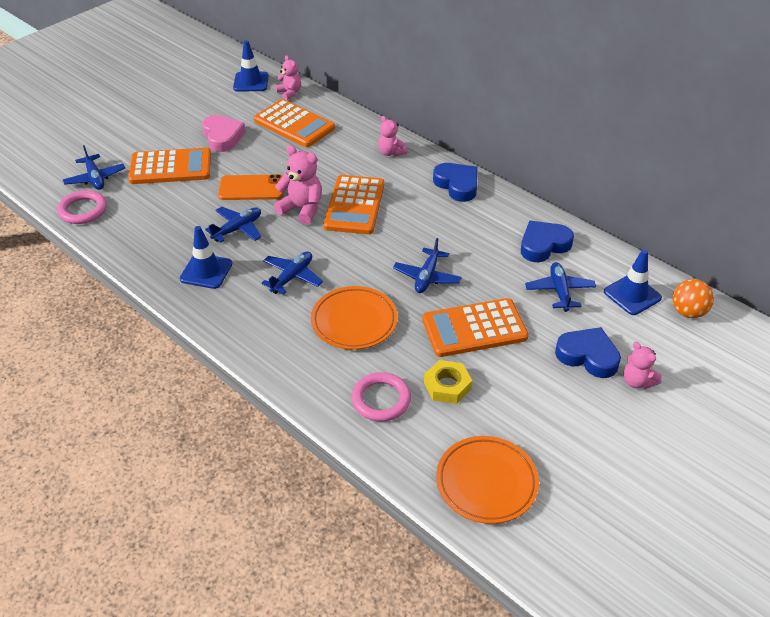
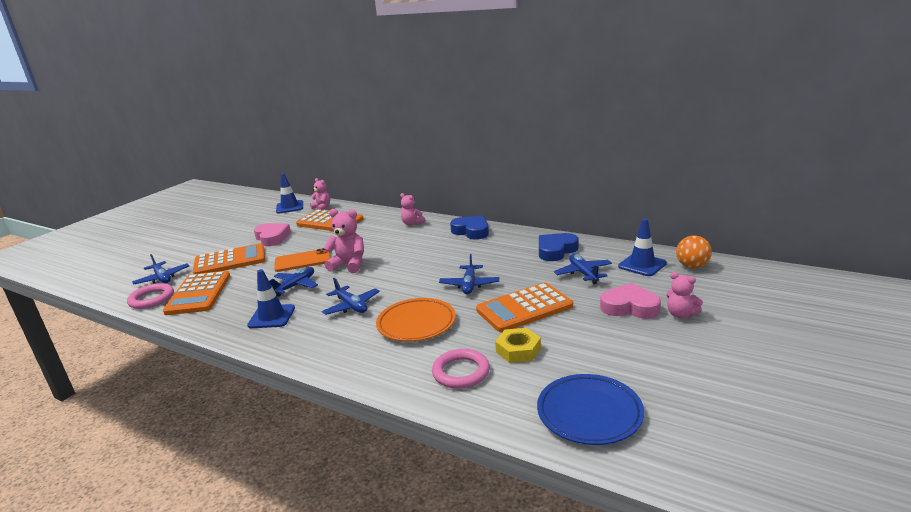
camera: 10 degrees left, 20 degrees down
(292, 277) = (351, 306): blue plane -> blue plane turned 120 degrees clockwise
(355, 205) = (393, 255): orange calculator -> orange calculator (199, 294)
(486, 482) = (589, 413): orange plate -> blue plate
(588, 356) = (629, 307): blue heart -> pink heart

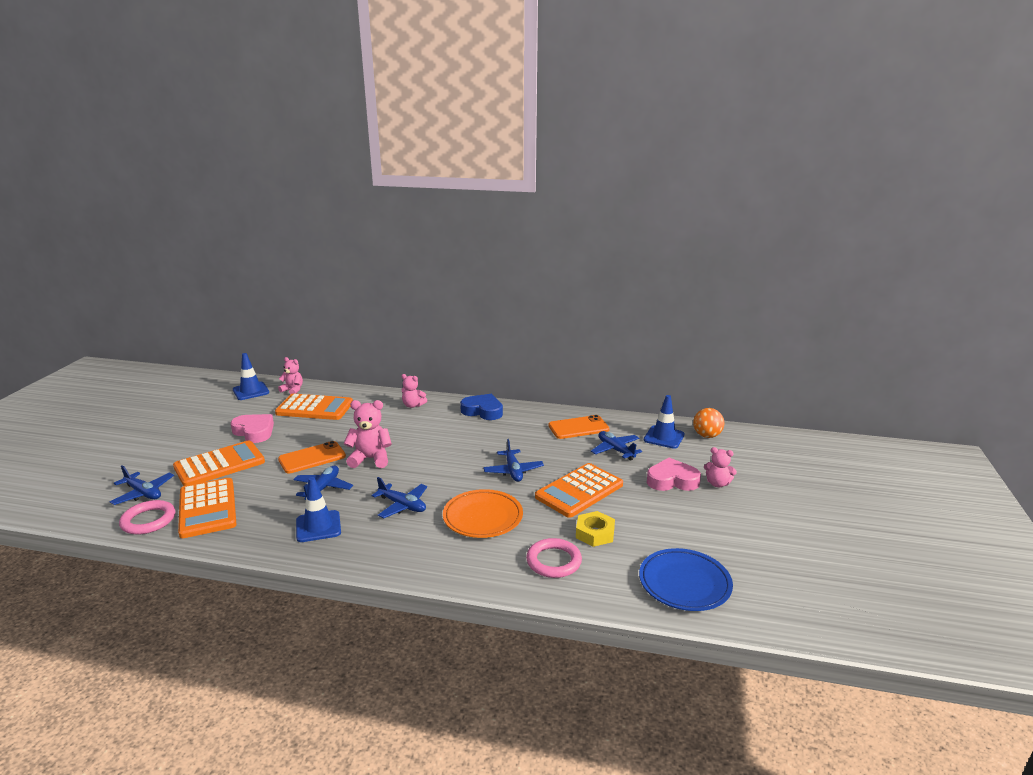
camera: 20 degrees left, 0 degrees up
(556, 250) = (578, 427): blue heart -> orange phone

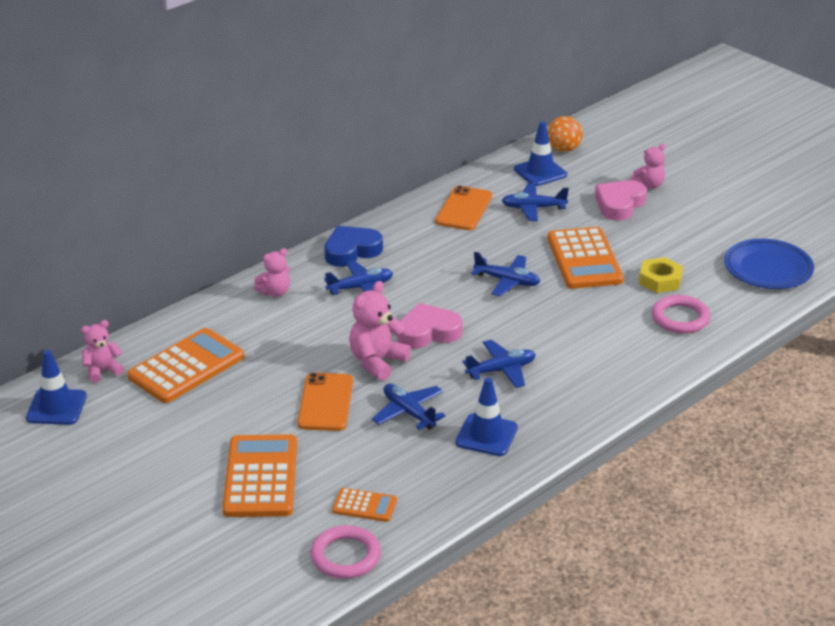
camera: 55 degrees left, 10 degrees up
(143, 493) = (269, 551): blue plane -> blue plane (360, 287)
(208, 508) = (364, 505): orange calculator -> orange calculator, size x0.50
(254, 432) = (197, 431): pink heart -> pink heart (428, 332)
(483, 517) = (574, 330): orange plate -> none

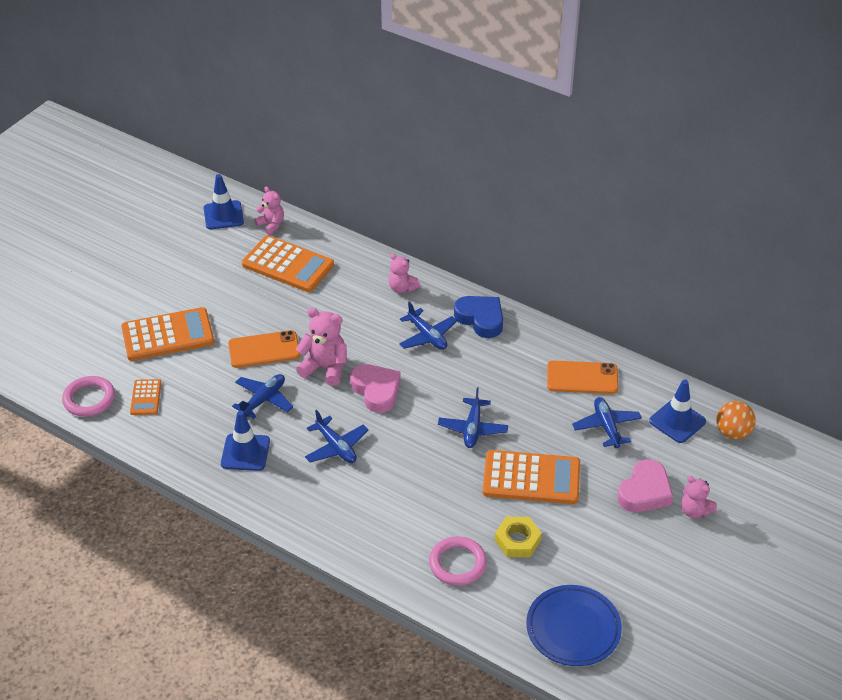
camera: 75 degrees right, 10 degrees up
(584, 259) = (531, 478): orange calculator -> orange calculator turned 150 degrees counterclockwise
(619, 204) = (645, 491): pink heart -> pink heart turned 105 degrees clockwise

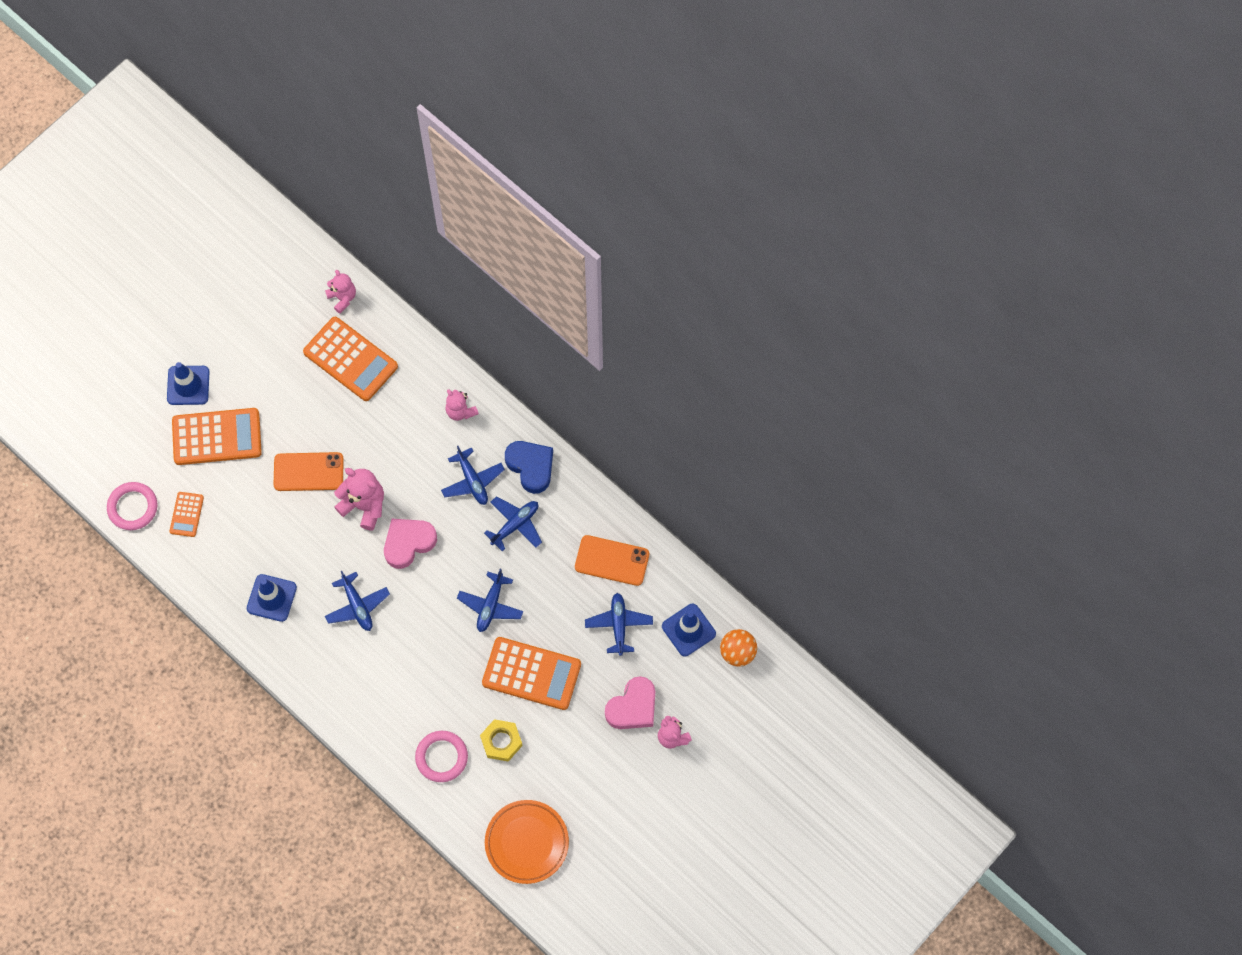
camera: 10 degrees right, 25 degrees up
(223, 215) = (295, 275): blue traffic cone -> blue traffic cone (188, 385)
(263, 400) = (298, 536): blue plane -> blue plane (515, 525)
(376, 391) = (408, 543): pink heart -> pink heart turned 105 degrees counterclockwise
(573, 629) = (527, 842): blue plate -> orange plate

